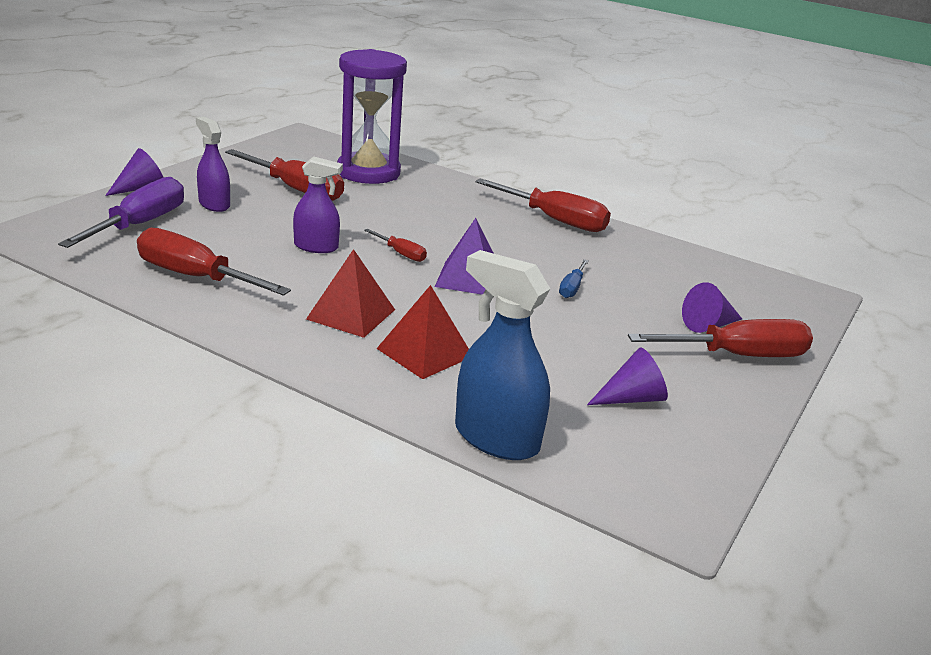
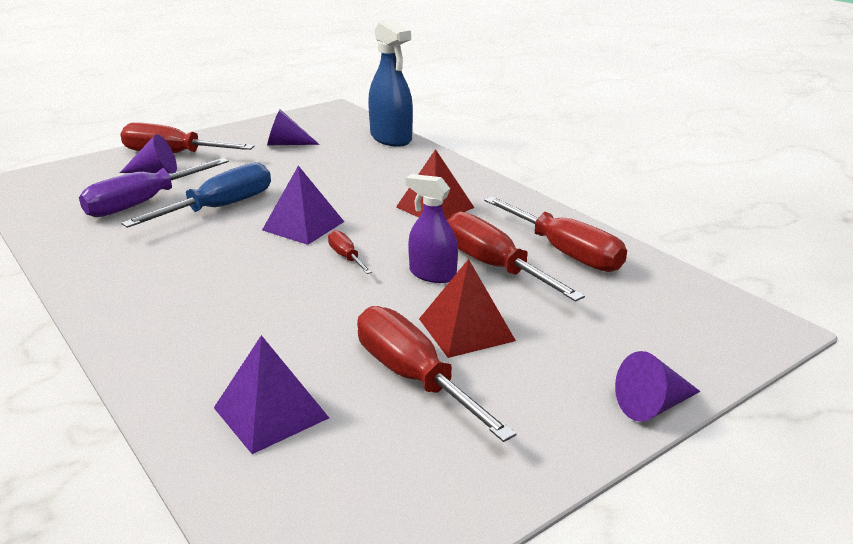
camera: 155 degrees left, 0 degrees up
(139, 224) = (635, 327): purple screwdriver -> purple screwdriver (143, 203)
(214, 204) = (541, 356): purple spray bottle -> none
(368, 172) = (271, 412): purple hourglass -> purple pyramid
(424, 352) = (396, 178): red pyramid -> red pyramid (466, 329)
(554, 220) = (113, 283): red screwdriver -> red screwdriver (494, 267)
(572, 288) = (219, 208): blue screwdriver -> blue screwdriver, size x2.06

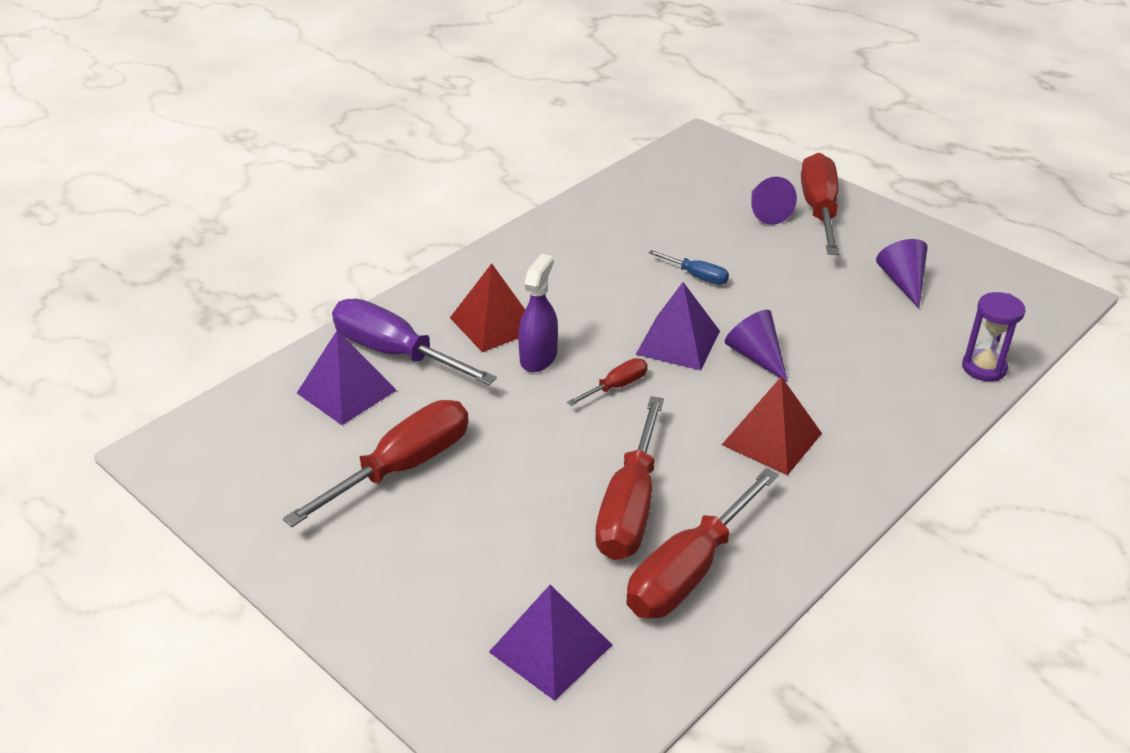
camera: 80 degrees right, 10 degrees up
(143, 203) = (687, 226): purple screwdriver -> purple screwdriver (395, 353)
(219, 208) = (697, 276): blue screwdriver -> blue screwdriver, size x0.48
(391, 138) = (984, 368): blue spray bottle -> purple hourglass
(432, 274) = (597, 457): purple spray bottle -> purple spray bottle (538, 357)
(466, 329) = (490, 495): red pyramid -> red pyramid (494, 323)
(494, 267) = (630, 506): red screwdriver -> red screwdriver turned 150 degrees clockwise
(644, 314) = (551, 648): none -> purple pyramid
(653, 406) = (373, 647): purple cone -> purple cone (756, 356)

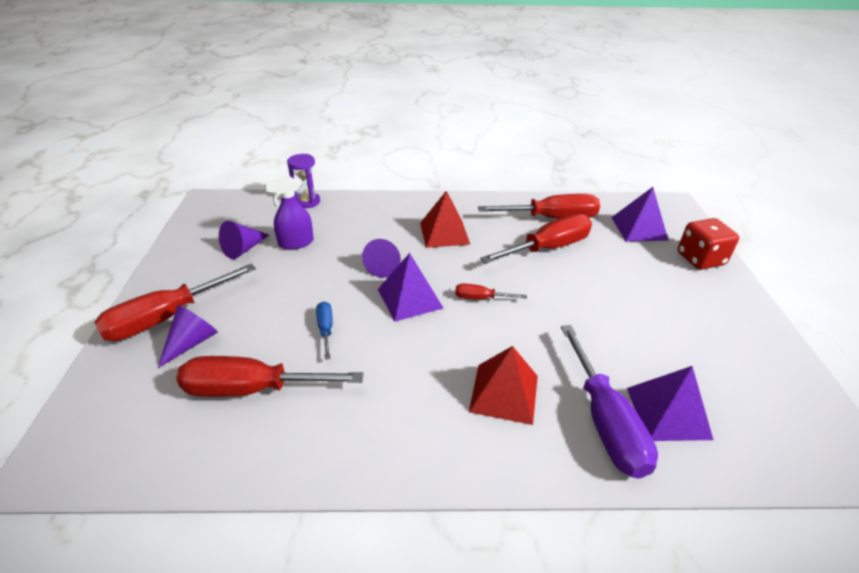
camera: 135 degrees left, 0 degrees up
(402, 467) = (658, 333): red screwdriver -> red screwdriver (252, 389)
(418, 640) = (700, 259): none -> red dice
(538, 357) = (503, 345): purple spray bottle -> purple spray bottle (296, 243)

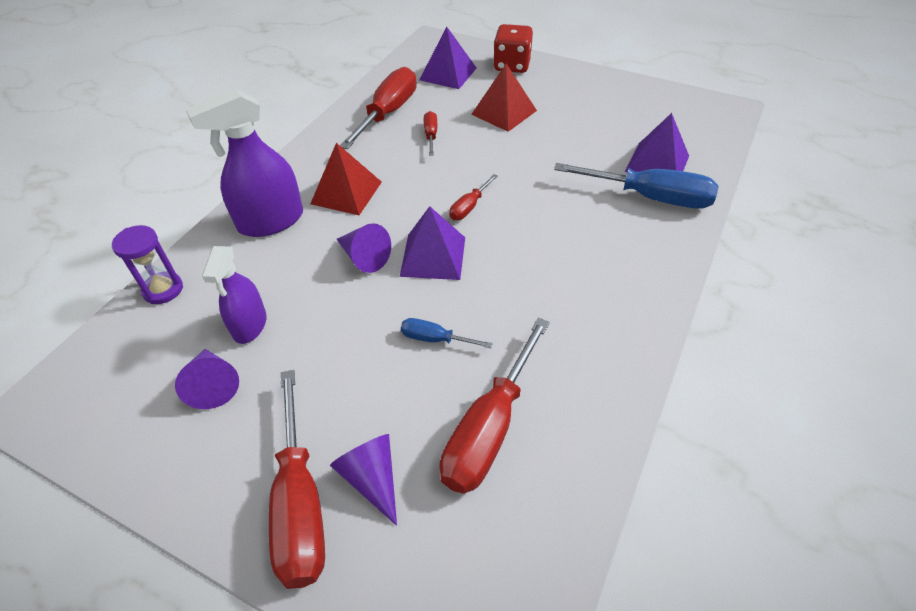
camera: 60 degrees left, 10 degrees up
(391, 214) = (271, 221): none -> purple spray bottle
(504, 393) = (595, 240): red pyramid -> red pyramid (504, 112)
(548, 248) = (431, 135): red screwdriver -> red screwdriver, size x0.48
(605, 421) = (650, 197): purple screwdriver -> blue screwdriver

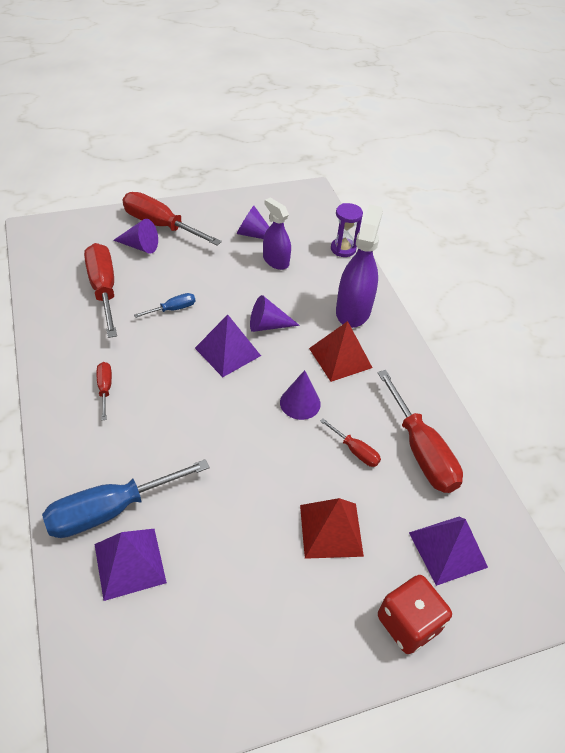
camera: 130 degrees right, 0 degrees up
(427, 182) = (300, 403): none -> purple cone
(469, 207) = (245, 402): red screwdriver -> red screwdriver (105, 389)

